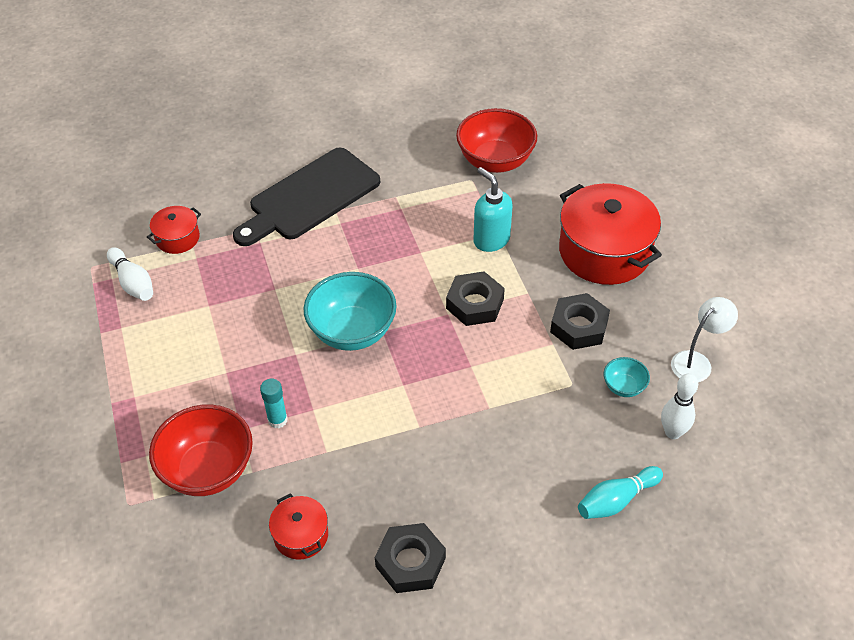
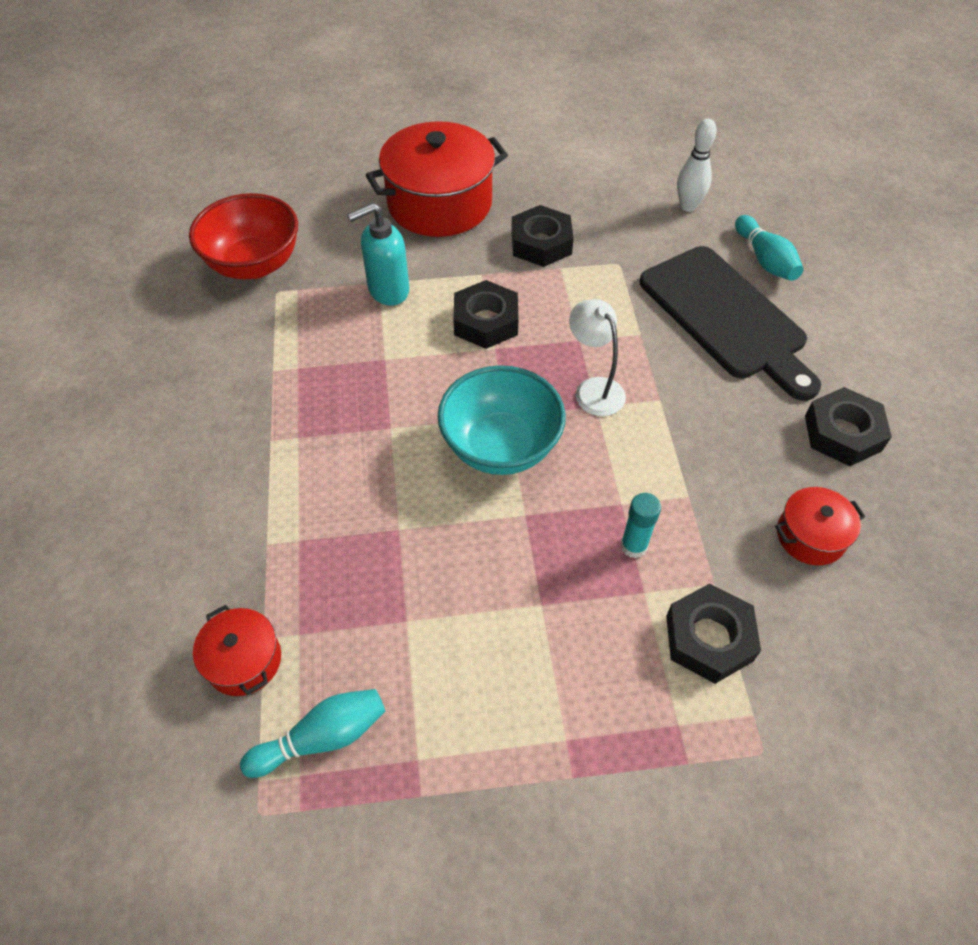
camera: 80 degrees left, 5 degrees up
(133, 283) = (322, 737): white bowling pin -> turquoise bowling pin
(208, 470) = (709, 638): red bowl -> black nut
(310, 197) = (230, 468): black cutting board -> black cutting board (726, 317)
(624, 387) = (628, 227): turquoise bowl -> none
(697, 362) = (604, 172): white lamp -> white lamp (593, 389)

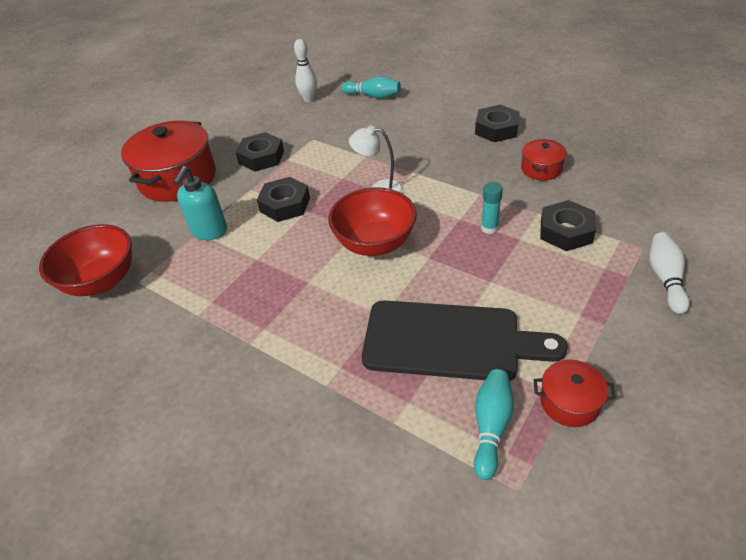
camera: 45 degrees left, 10 degrees down
(244, 660) = (400, 442): red pot -> red pot (569, 402)
(500, 447) = (375, 243): turquoise bowl -> red bowl
(725, 814) = (665, 279): none -> white bowling pin
(726, 317) = (391, 125): black cutting board -> black cutting board (450, 341)

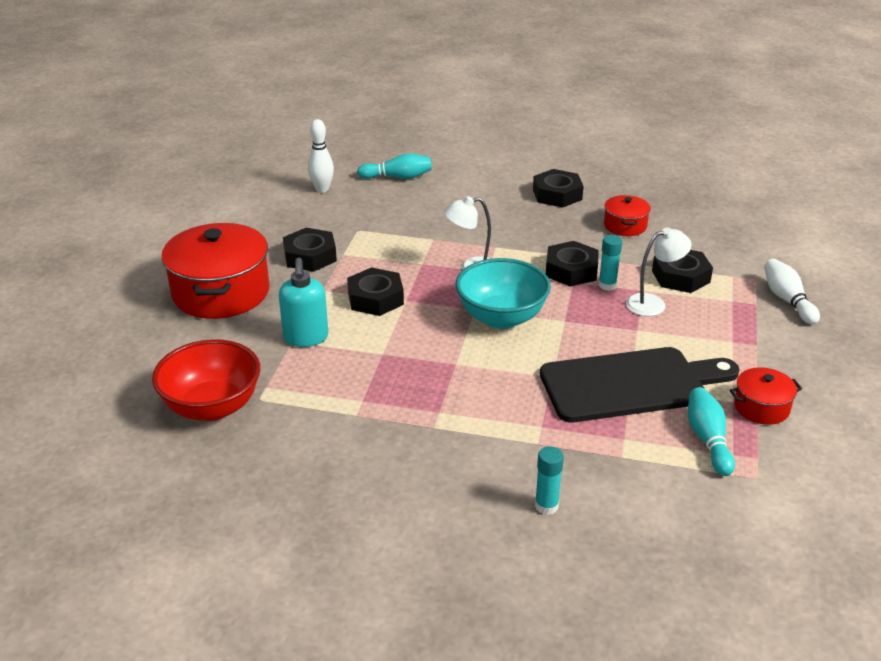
camera: 25 degrees left, 10 degrees down
(291, 460) = (546, 506): none -> turquoise glue stick
(375, 243) = (501, 318): red bowl -> turquoise bowl
(465, 206) = (571, 270): none -> black nut
(522, 255) = (653, 303): none -> white lamp

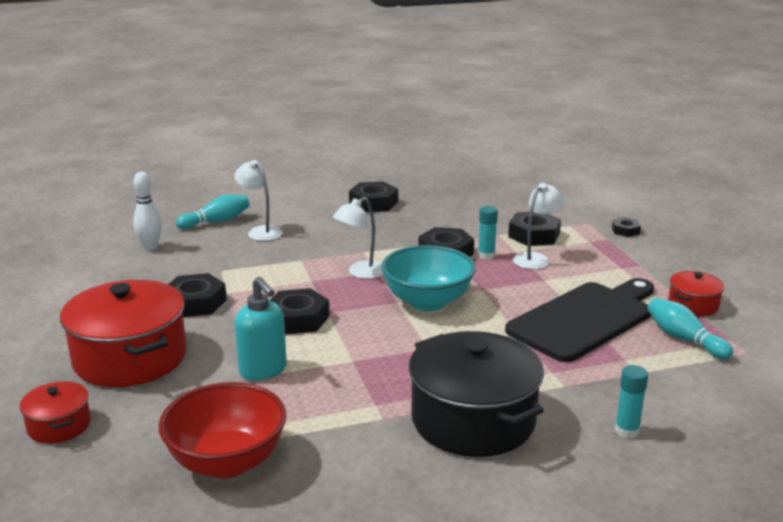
camera: 30 degrees left, 10 degrees down
(425, 198) = (260, 231): none -> white lamp
(426, 444) = (473, 420): none -> black pot
(625, 226) = (452, 212): red pot -> red pot (59, 426)
(787, 300) = (625, 231): white bowling pin -> black nut

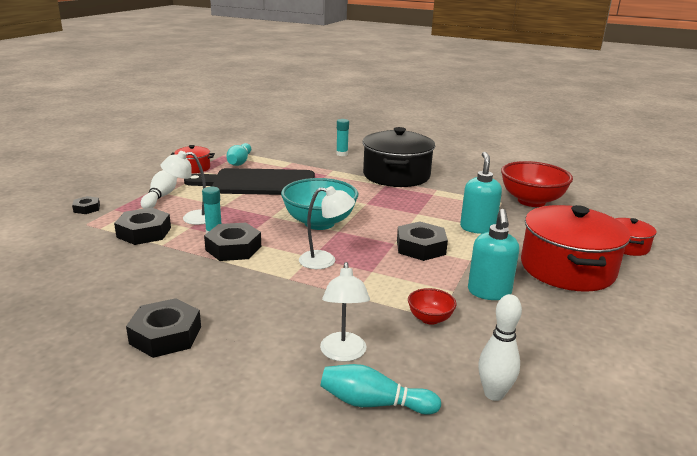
camera: 140 degrees left, 0 degrees up
(195, 303) = (489, 292): black nut -> turquoise soap dispenser
(226, 267) = (430, 319): none -> red bowl
(614, 263) = (161, 196): none -> white bowling pin

